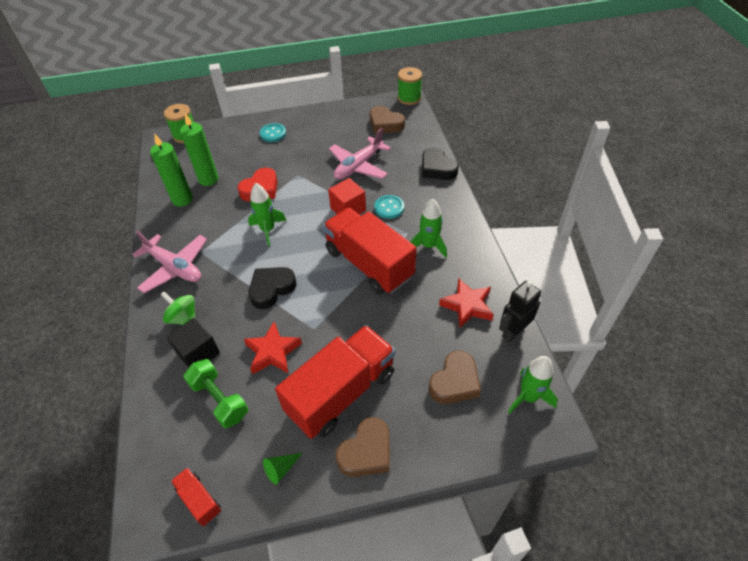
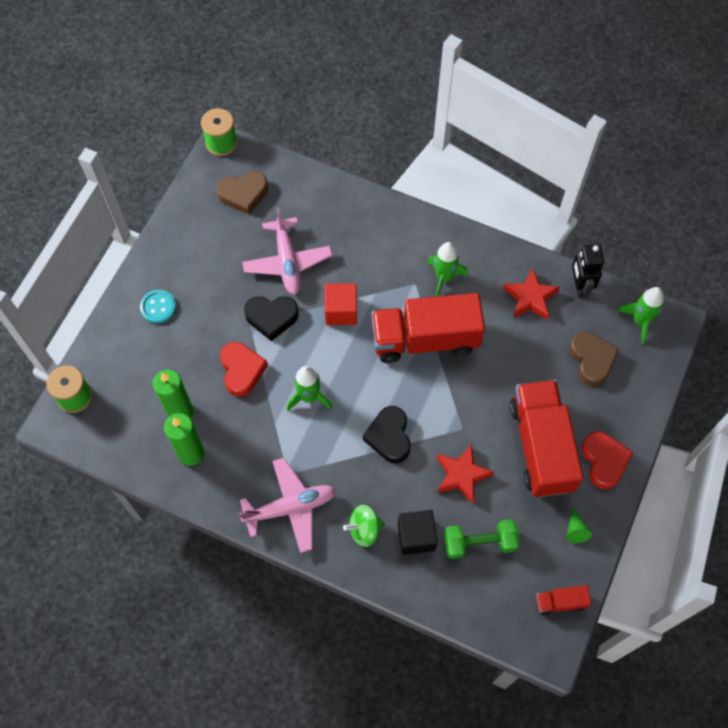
camera: 55 degrees left, 15 degrees up
(366, 452) = (604, 461): brown heart -> red heart
(389, 208) = (369, 276): turquoise button -> none
(437, 168) = (352, 199): black heart -> black heart (271, 318)

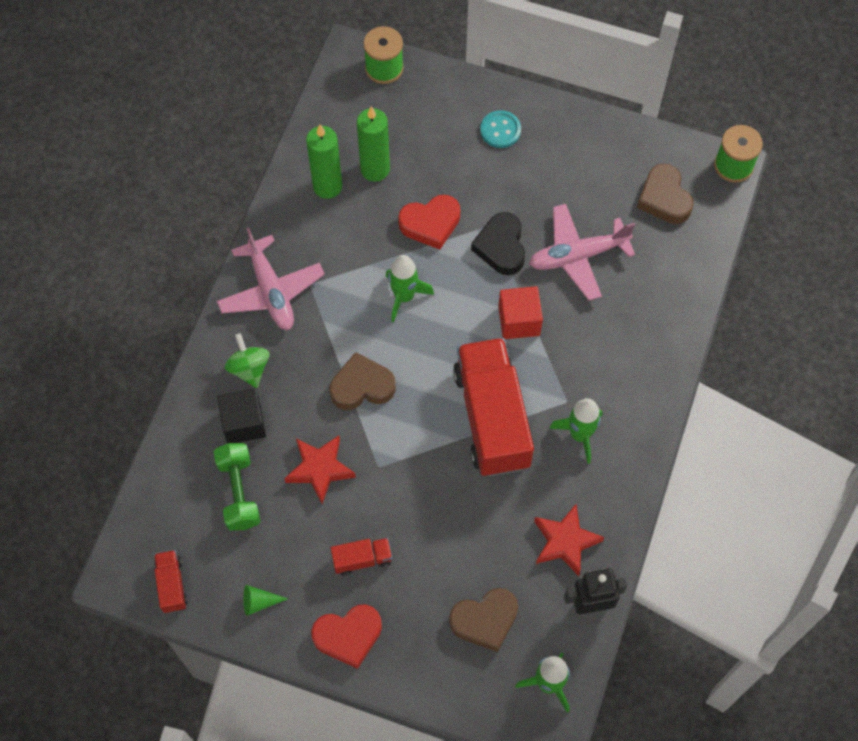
camera: 85 degrees right, 0 degrees up
(389, 436) = (362, 386): black heart -> brown heart
(541, 446) = (362, 559): red truck -> red truck, size x0.43

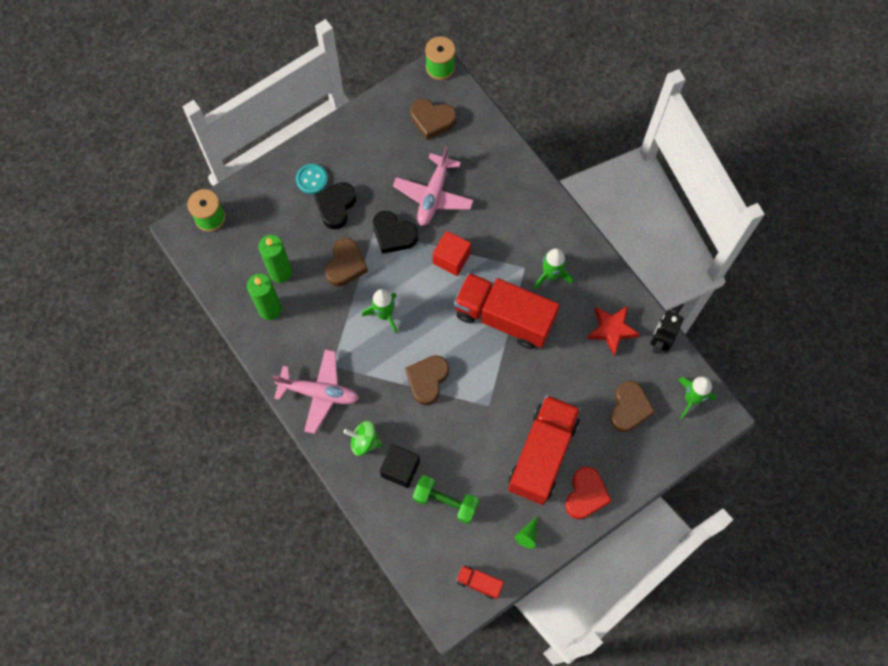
camera: 55 degrees left, 5 degrees up
(320, 469) = (465, 442): red star -> none
(362, 559) = (542, 455): red truck -> red truck, size x2.32
(430, 224) = (346, 265): red heart -> brown heart
(488, 172) = (336, 206): none -> black heart

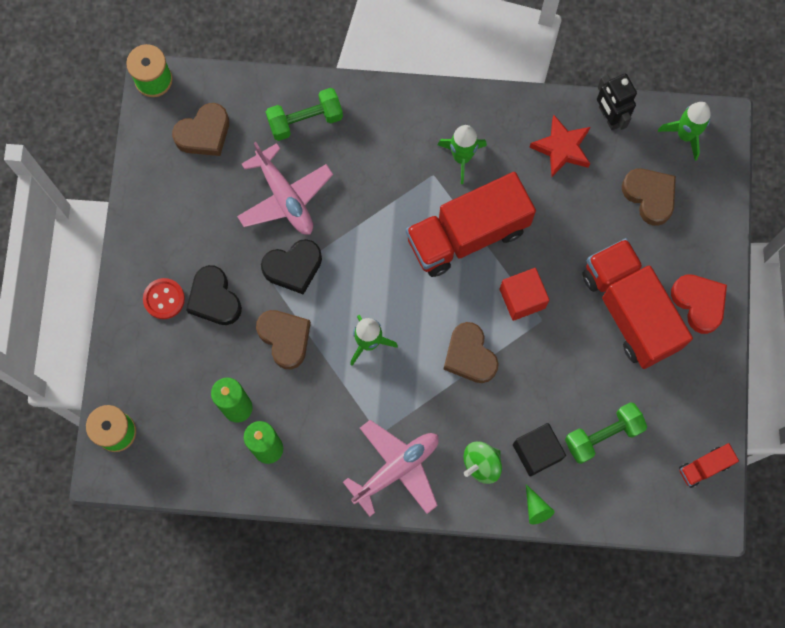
camera: 50 degrees left, 5 degrees up
(312, 179) = (164, 299): turquoise button -> red button
(451, 258) = (365, 233): red cube -> red cube (522, 298)
(492, 168) = (305, 120): none -> green dumbbell
(527, 535) = (694, 386): green cone -> green cone (536, 508)

